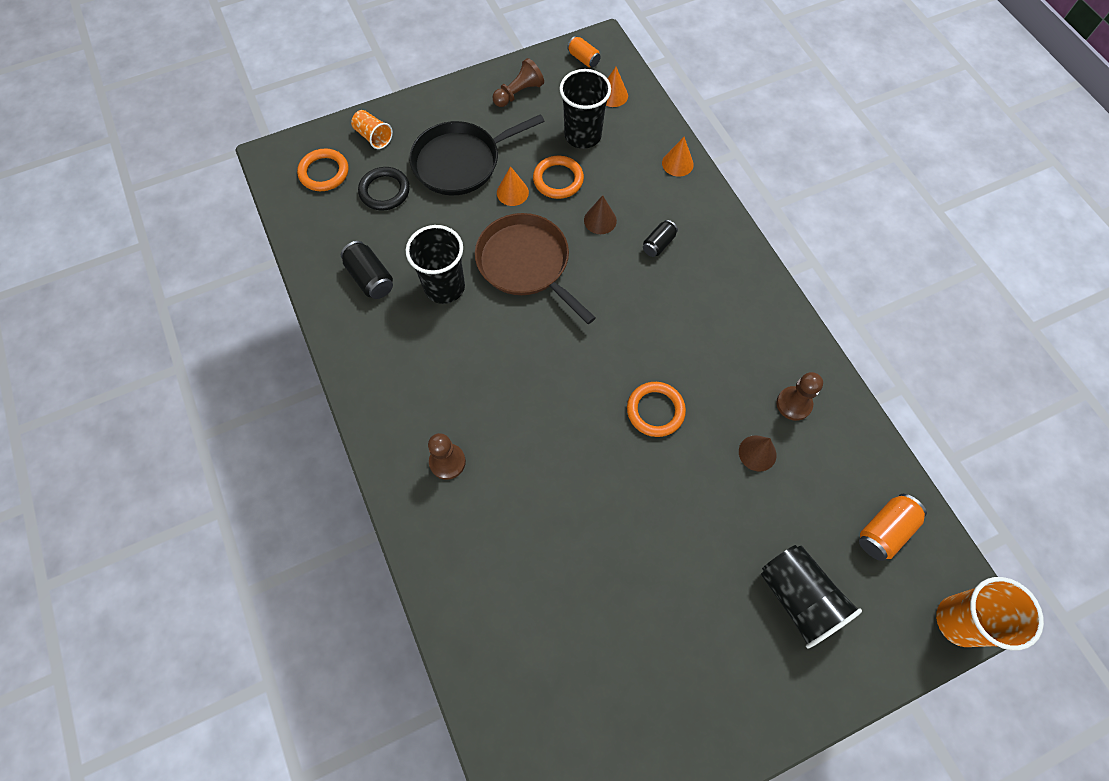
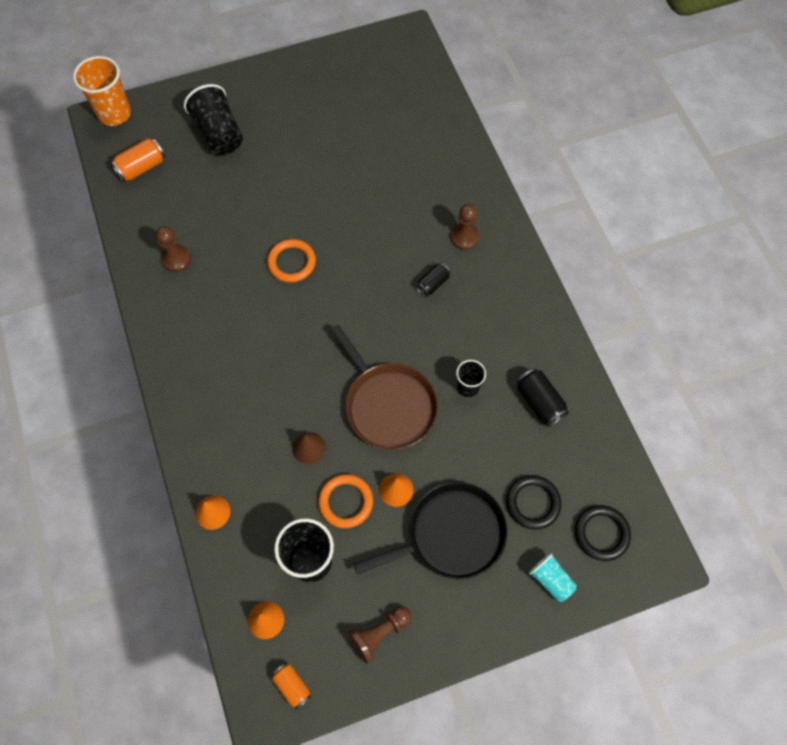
camera: 175 degrees left, 0 degrees up
(324, 172) = (601, 533): orange ring -> black ring
(373, 137) = (551, 580): orange cup -> turquoise cup
(444, 287) = (468, 387): black cup -> black cup, size x0.57
(658, 244) = (255, 416): black can -> black can (432, 284)
(757, 453) = (218, 225): brown cone -> none

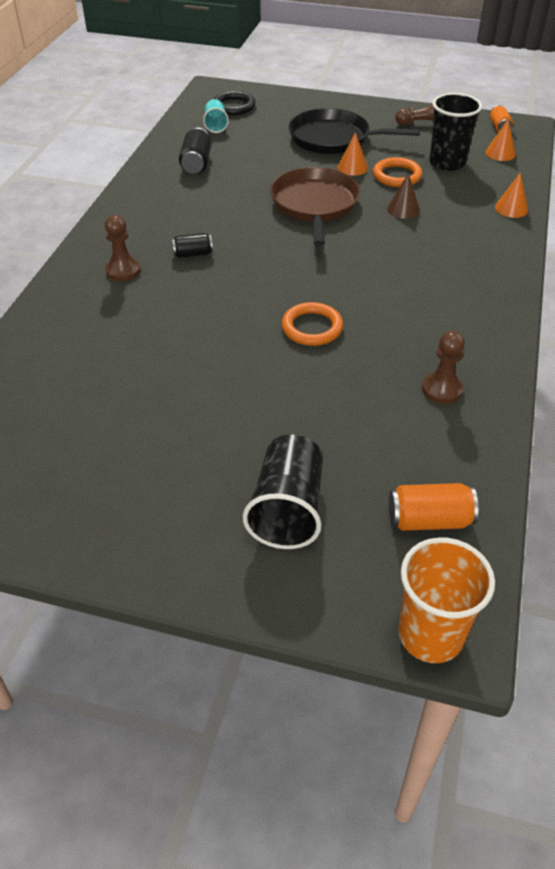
camera: 145 degrees left, 20 degrees down
(468, 387) = (240, 189): black cup -> none
(533, 503) = (261, 130): black ring -> none
(551, 580) = (288, 104): turquoise cup -> turquoise cup (215, 125)

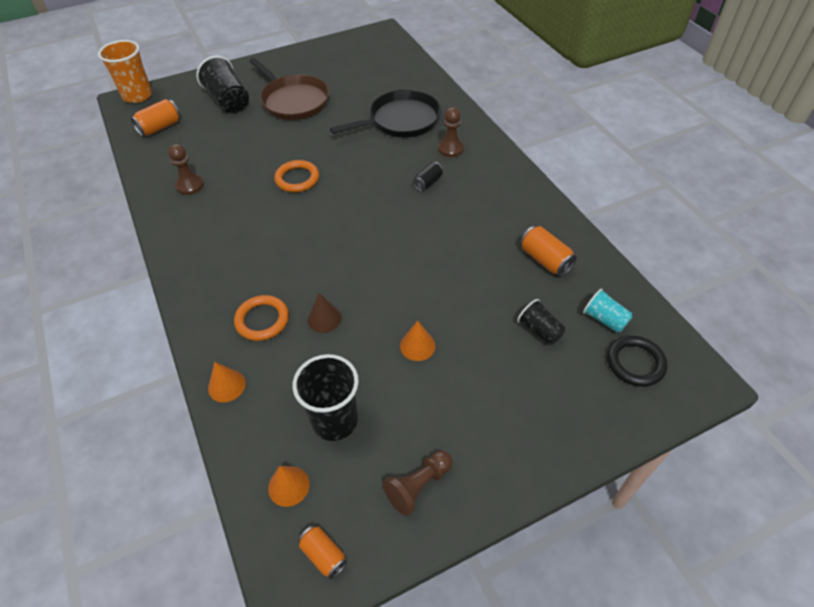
camera: 140 degrees right, 5 degrees up
(196, 163) = (545, 260): black can -> orange can
(263, 139) = (539, 330): none -> black cup
(314, 205) = (399, 276): brown pan -> brown pan (293, 101)
(333, 138) = (480, 380): black pan -> black pan (401, 120)
(397, 176) = (367, 362): orange ring -> orange ring (262, 320)

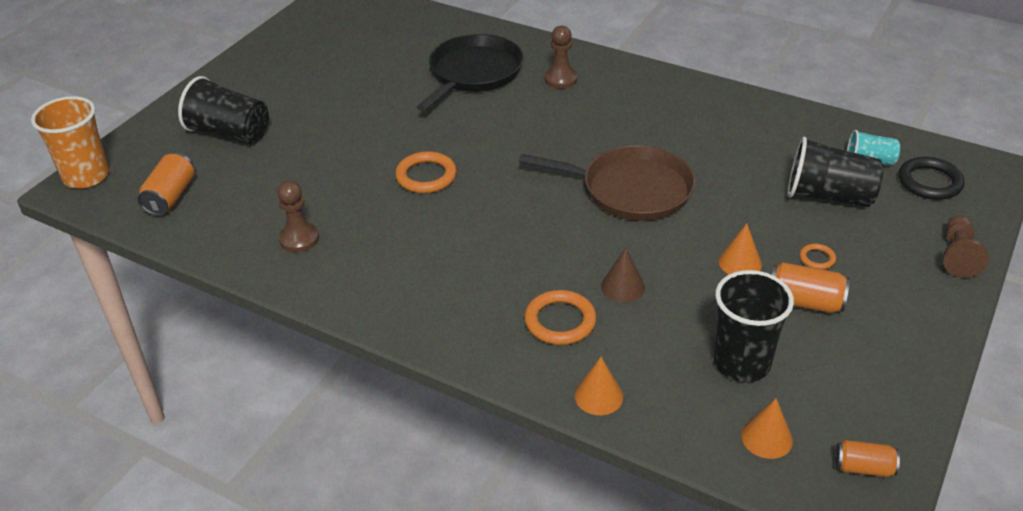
camera: 35 degrees left, 10 degrees down
(293, 101) = (317, 101): brown pan -> brown pan (631, 189)
(418, 486) = (875, 368): brown pawn -> brown pawn (958, 255)
(428, 182) = (575, 119): black can -> none
(474, 374) = (817, 258): none -> orange ring
(539, 330) = (828, 196): black cup -> black cup, size x1.76
(545, 260) = (766, 137): orange can -> orange can (804, 302)

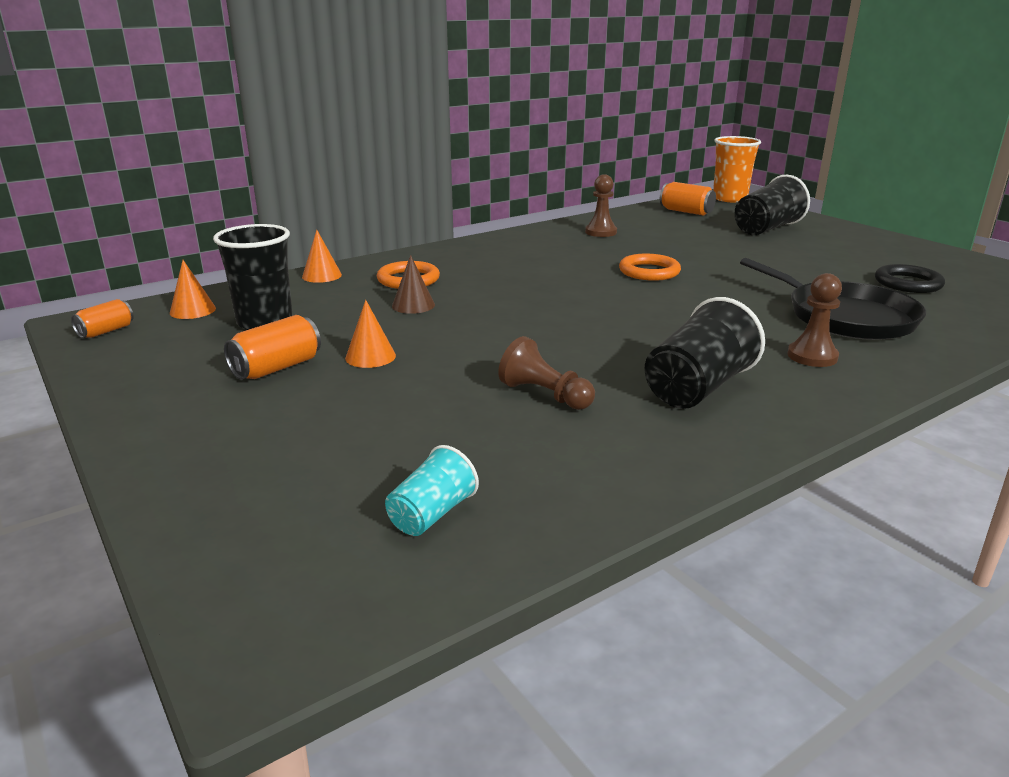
camera: 115 degrees right, 15 degrees down
(631, 189) = (544, 340): brown pan -> none
(817, 258) = (317, 396): orange ring -> none
(828, 196) = (400, 445): black cup -> black cup (697, 388)
(929, 182) = (321, 549): black ring -> black ring (908, 283)
(958, 255) = (176, 490): brown pawn -> brown pawn (545, 395)

